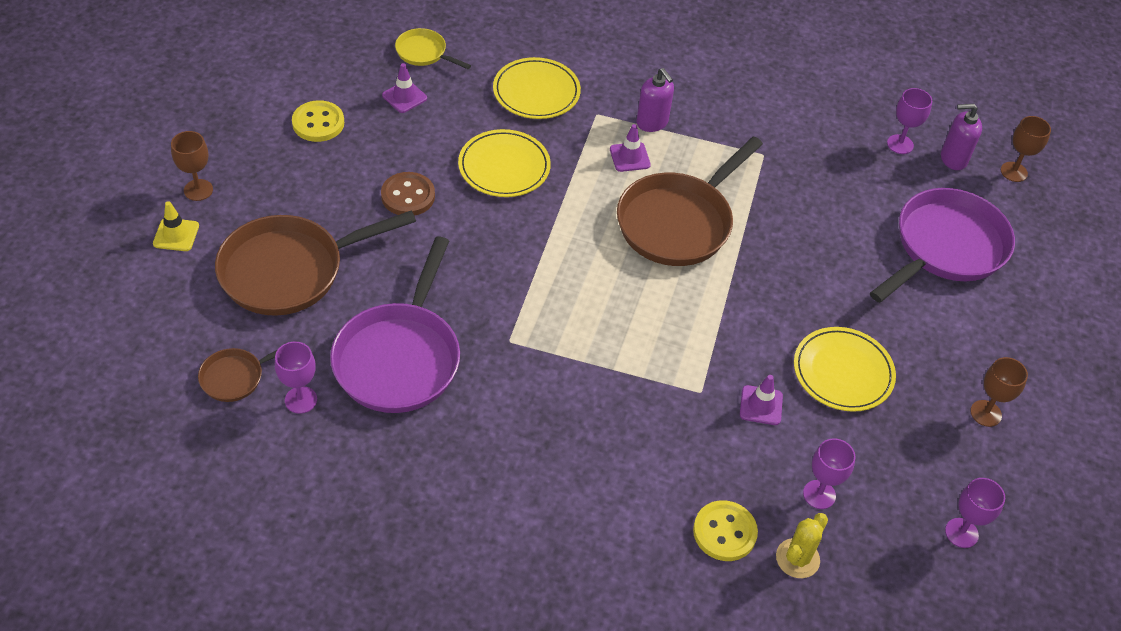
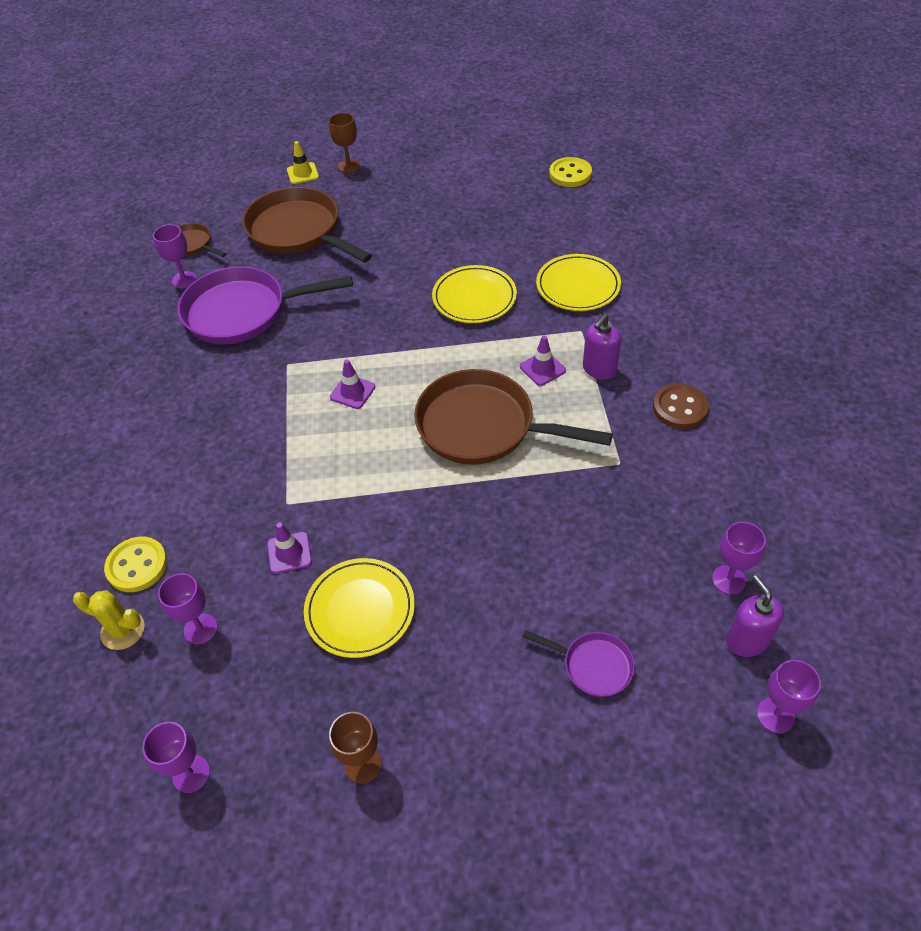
camera: 75 degrees right, 0 degrees up
(318, 123) = (451, 191): yellow button -> yellow button (570, 174)
(404, 97) = (512, 220): purple traffic cone -> purple traffic cone (352, 392)
(408, 196) = (406, 259): brown button -> brown button (680, 408)
(424, 53) = (570, 211): yellow pan -> none
(945, 247) = (593, 666): purple pan -> purple pan, size x0.48
(1013, 172) = (775, 715): brown goblet -> purple goblet

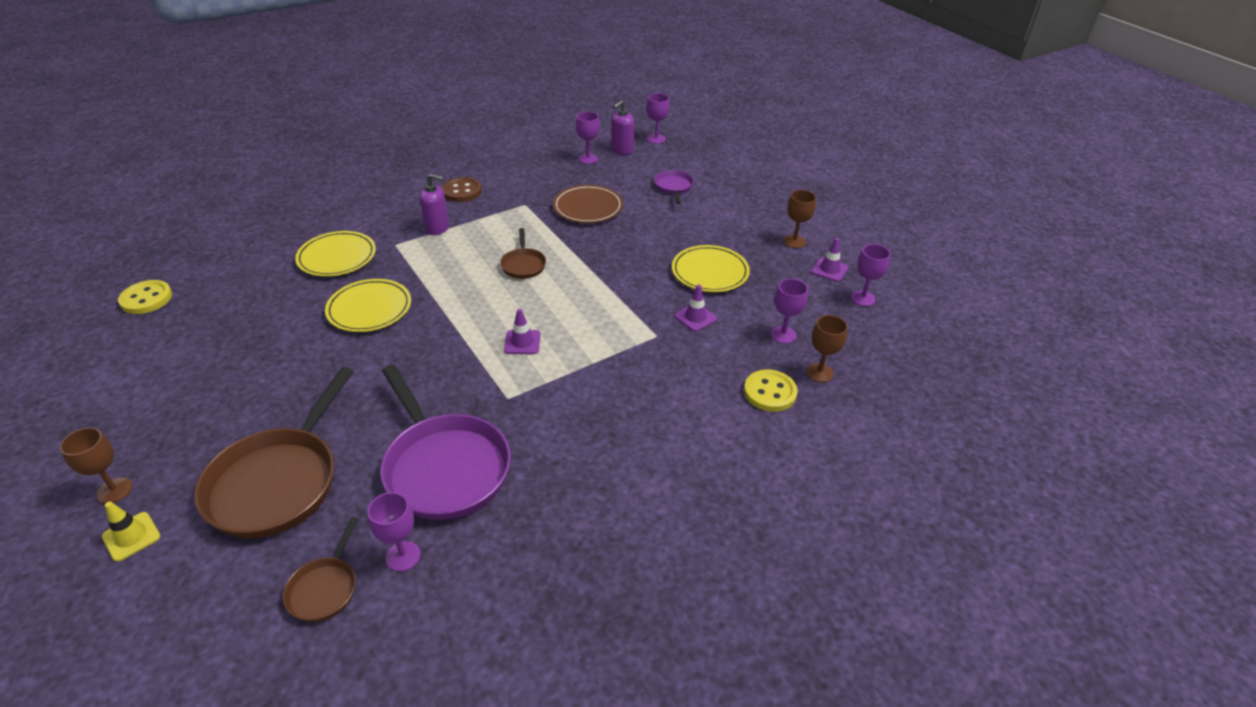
camera: 120 degrees left, 10 degrees down
(123, 630) = (819, 373): yellow cactus -> brown goblet
(483, 426) = (523, 265): brown pan -> brown pan, size x0.48
(542, 368) = (448, 252): purple traffic cone -> purple traffic cone (829, 270)
(581, 530) = (588, 207): none -> brown plate

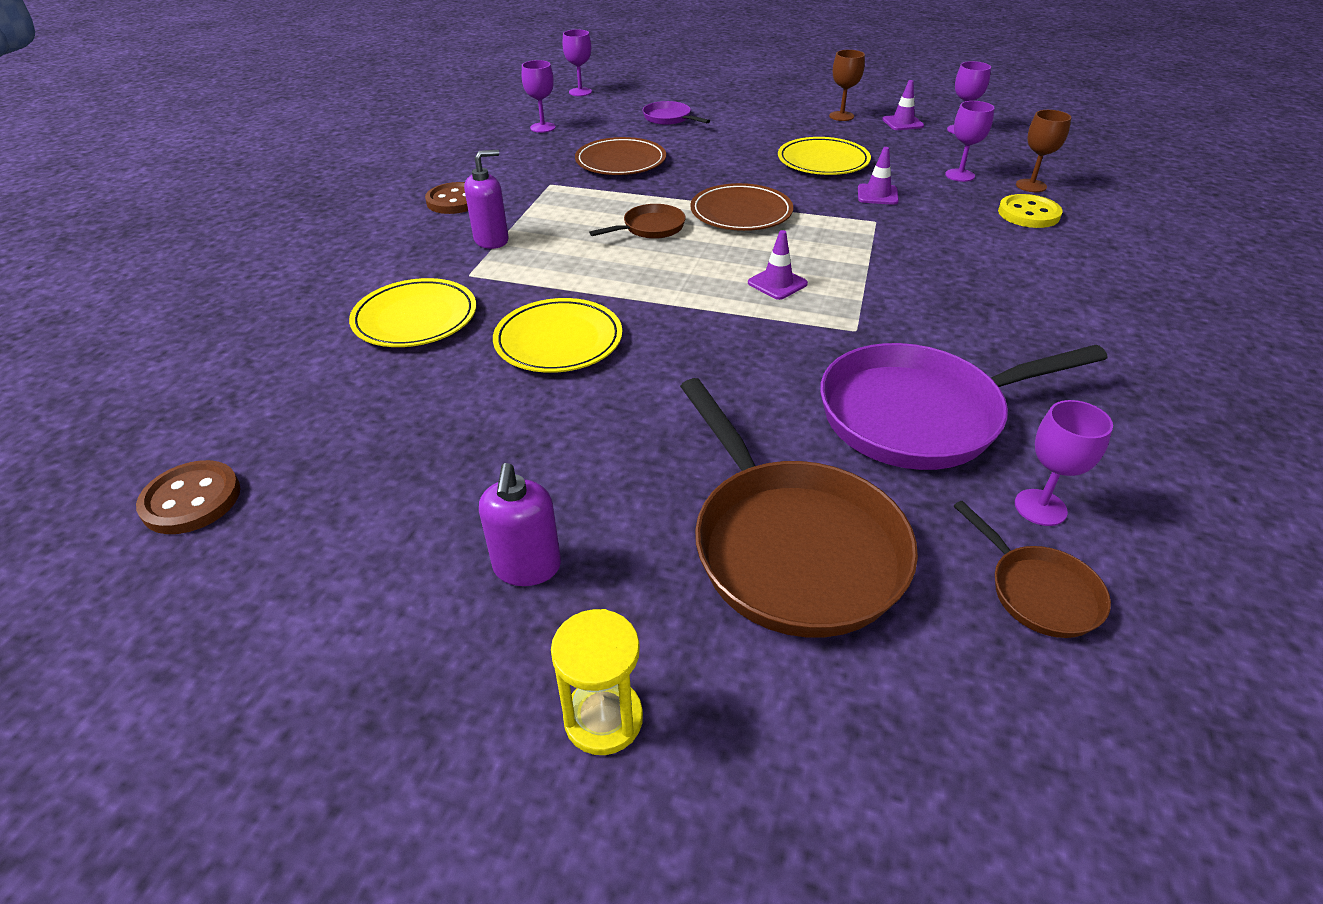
camera: 40 degrees left, 0 degrees up
(115, 490) = (603, 718): brown goblet -> yellow hourglass
(131, 536) = (735, 741): yellow traffic cone -> none
(146, 299) = (191, 500): yellow button -> brown button
(444, 467) = (919, 415): purple pan -> purple pan turned 150 degrees clockwise
(523, 265) = (650, 228): brown pan -> brown pan turned 75 degrees counterclockwise
(589, 282) = (741, 212): none -> brown plate
(622, 150) = (563, 110): purple soap dispenser -> purple soap dispenser (527, 567)

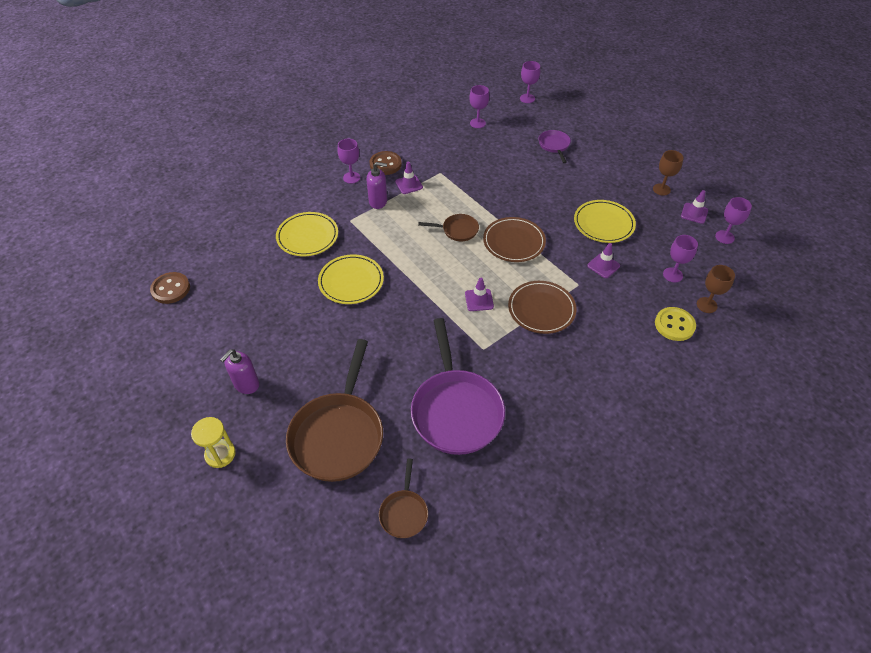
camera: 35 degrees right, 10 degrees up
(518, 209) = (409, 184): none -> purple traffic cone
(620, 161) = (491, 171): brown plate -> brown plate (541, 309)
(919, 415) = (456, 410): purple pan -> purple pan turned 120 degrees counterclockwise
(1040, 507) = (450, 482): purple goblet -> purple goblet (351, 177)

